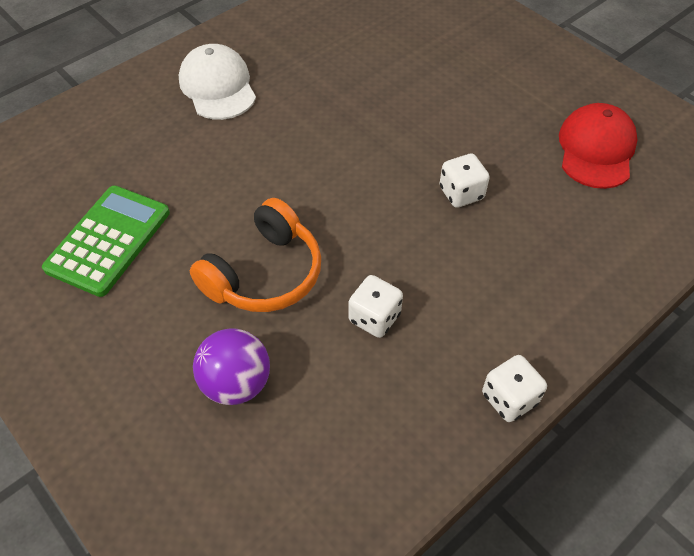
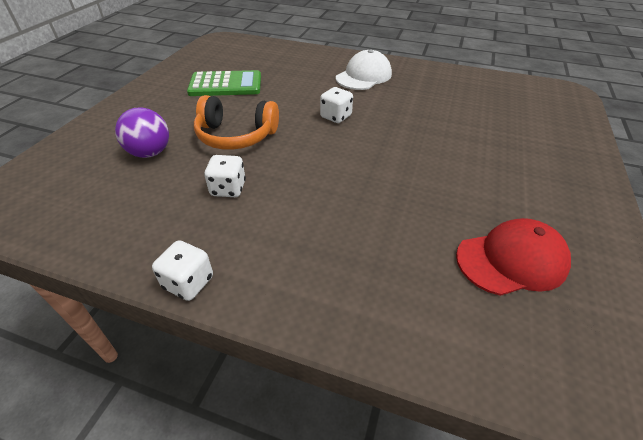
camera: 60 degrees right, 10 degrees down
(461, 193) = (374, 193): white dice -> white dice (336, 117)

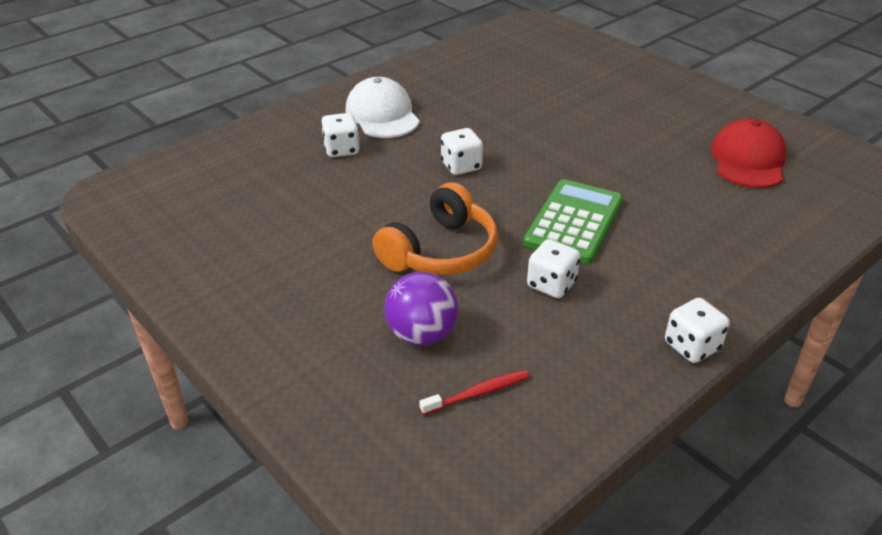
camera: 60 degrees left, 5 degrees down
(101, 189) = (477, 393): none -> red toothbrush
(225, 85) = (288, 226): green calculator -> green calculator (574, 222)
(312, 76) = (341, 149): none -> white dice

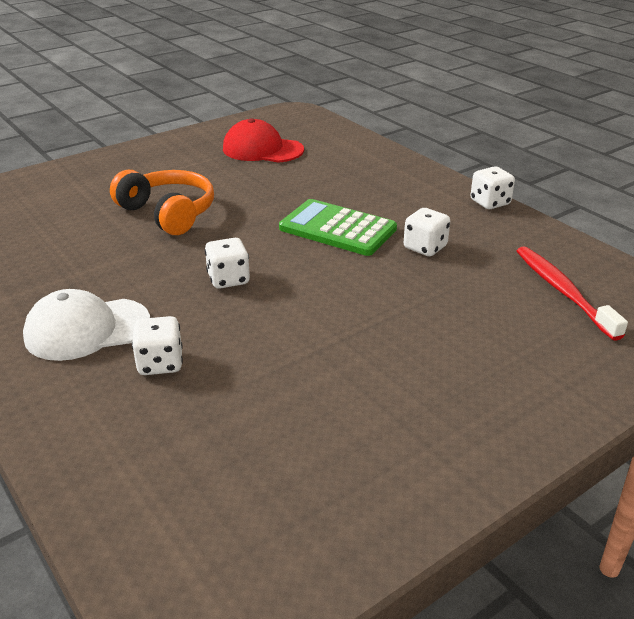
camera: 85 degrees left, 5 degrees down
(421, 334) = (499, 315): purple ball -> none
(440, 251) = (377, 299): orange headphones -> orange headphones (168, 213)
(477, 393) = (562, 291): red toothbrush -> red toothbrush, size x1.69

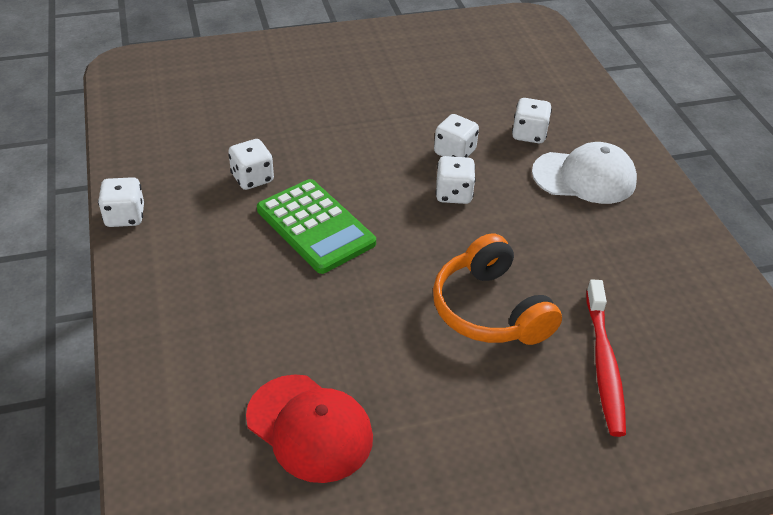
camera: 160 degrees left, 10 degrees up
(244, 318) = (454, 152): none -> white dice
(562, 291) = (190, 107): red toothbrush -> red toothbrush (604, 364)

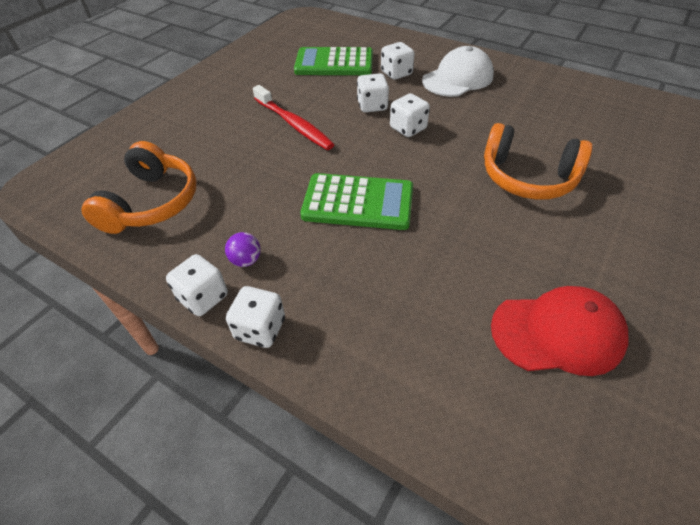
camera: 40 degrees left, 5 degrees up
(178, 125) = (151, 203): none -> orange headphones
(181, 211) = (246, 260): none -> purple ball
(252, 178) = (266, 201): white dice -> white dice (260, 329)
(484, 88) = (334, 63): none -> green calculator
(604, 364) = (619, 164): red toothbrush -> red toothbrush (294, 124)

